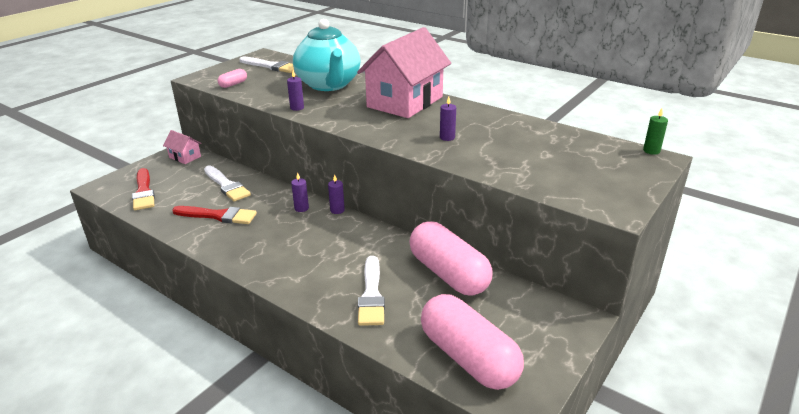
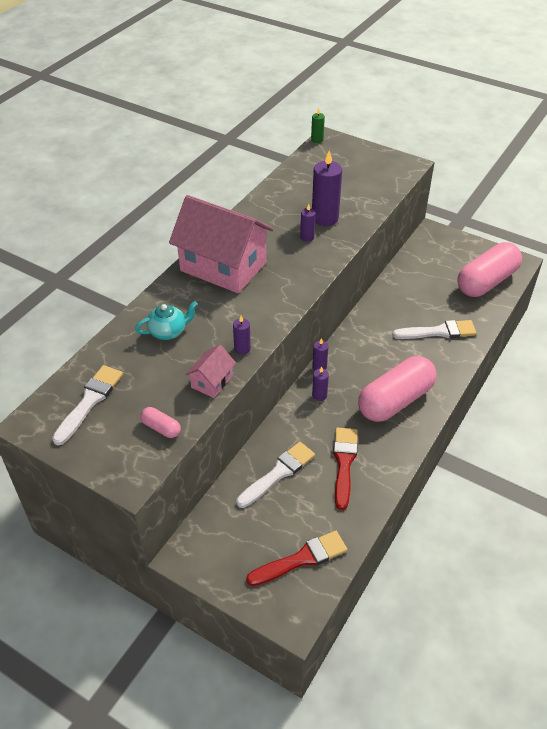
camera: 95 degrees left, 15 degrees up
(185, 157) = (204, 544): pink house -> pink house (212, 381)
(328, 85) = (168, 332): turquoise teapot -> turquoise teapot, size x0.46
(448, 274) = (401, 291): pink capsule -> pink capsule (395, 400)
(481, 148) = (325, 218): none -> purple candle

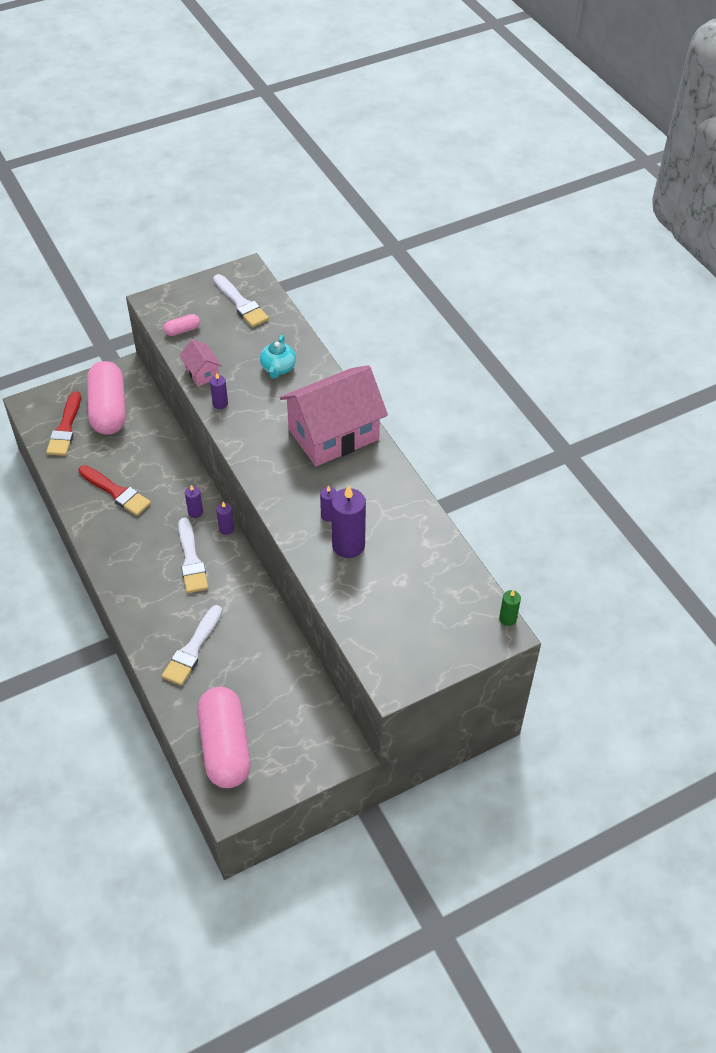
camera: 120 degrees right, 5 degrees up
(278, 473) = (144, 448): white brush -> white brush (191, 560)
(395, 400) = (144, 562): pink capsule -> pink capsule (108, 410)

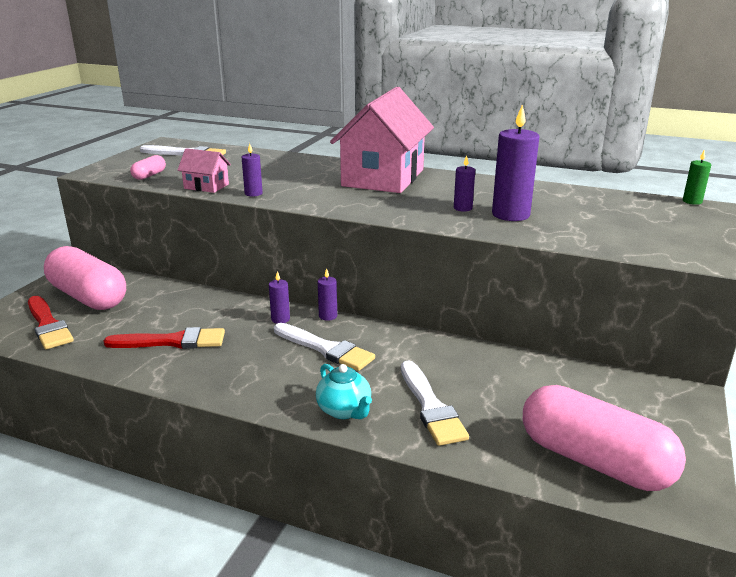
camera: 40 degrees left, 25 degrees down
(278, 368) = (275, 167): turquoise teapot -> turquoise teapot (344, 410)

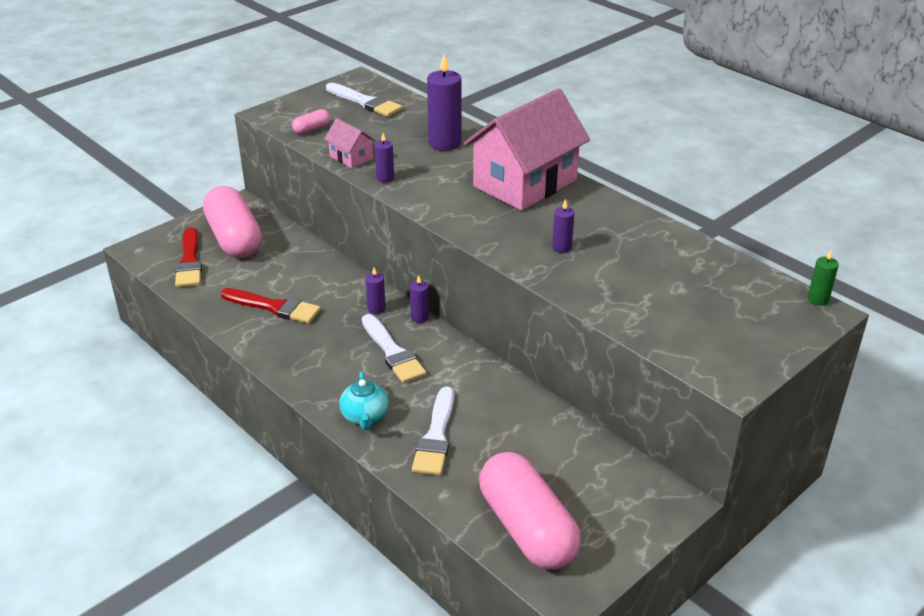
camera: 25 degrees right, 10 degrees up
(510, 215) = (600, 268): purple candle -> purple candle (444, 143)

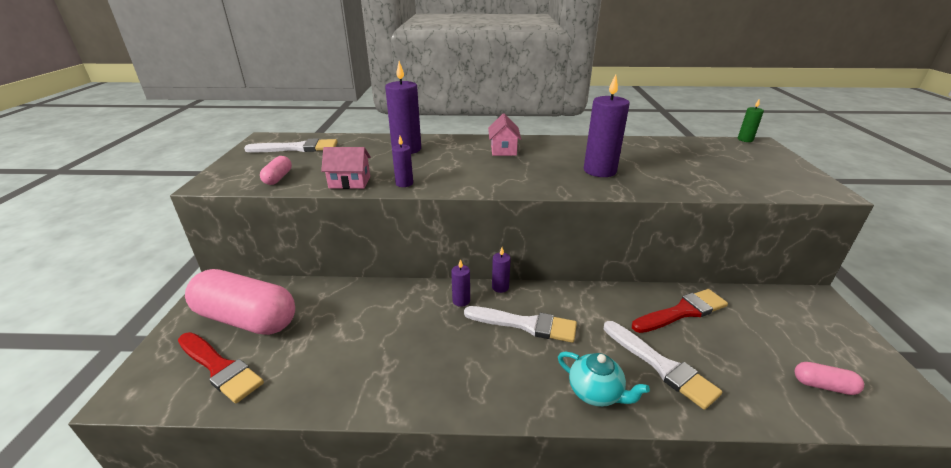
camera: 45 degrees left, 5 degrees down
(274, 307) = (374, 354): red brush -> red brush (682, 312)
(525, 183) = (503, 149): pink house -> pink house, size x0.44
(527, 528) = (823, 385): pink capsule -> pink capsule, size x0.42
(561, 247) = (599, 171): purple candle -> purple candle, size x1.95

